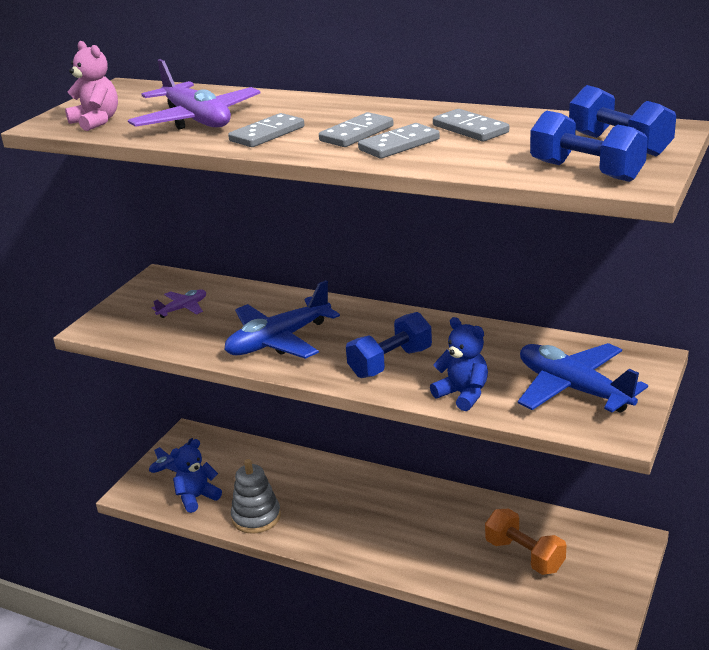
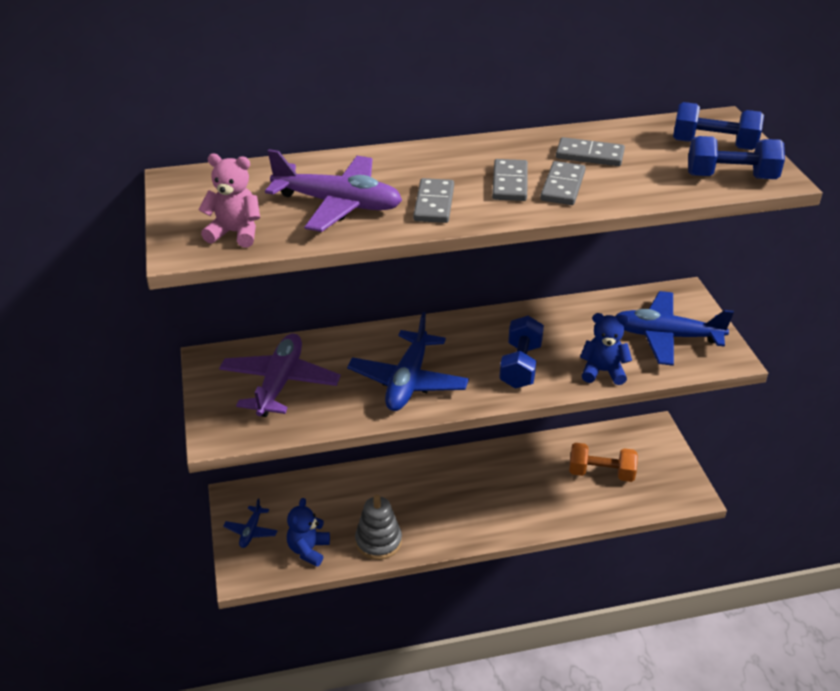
camera: 40 degrees left, 10 degrees up
(183, 308) = (280, 383): purple plane -> purple plane, size x1.97

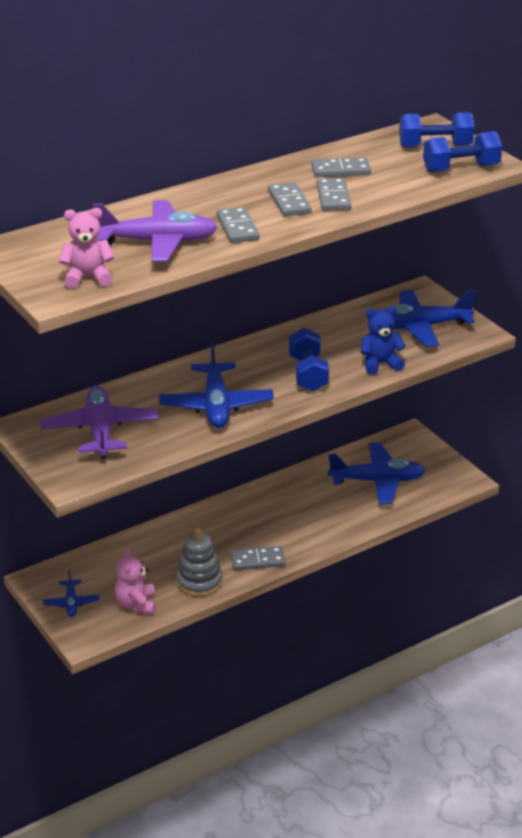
camera: 20 degrees left, 5 degrees down
(308, 550) = (136, 604): blue teddy bear -> pink teddy bear
(444, 533) = (257, 560): none -> grey domino
(601, 473) = (377, 481): orange dumbbell -> blue plane

